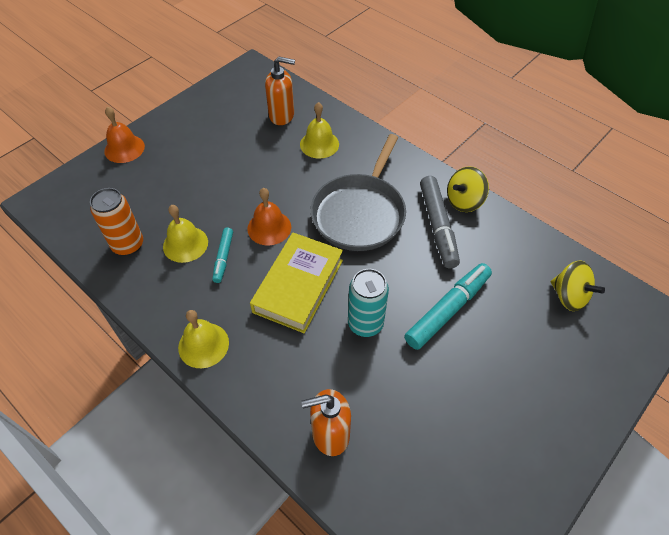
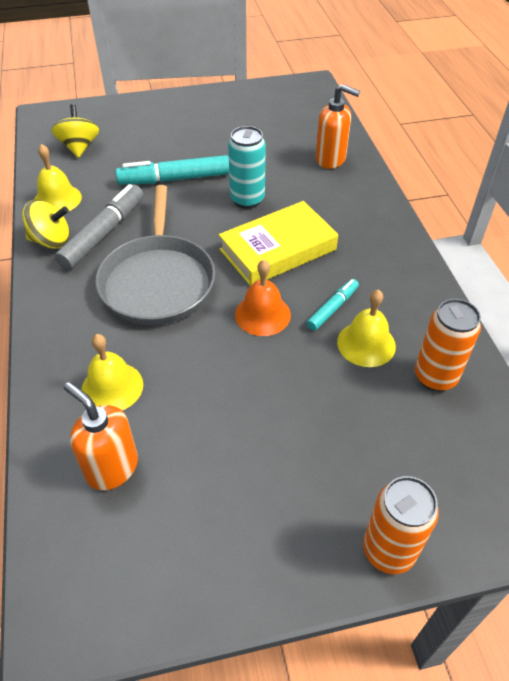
camera: 145 degrees left, 5 degrees down
(124, 148) = (388, 550): orange bell -> orange can
(203, 345) = (395, 247): yellow bell -> yellow bell (57, 199)
(360, 213) = (158, 281): grey pan -> grey pan turned 120 degrees clockwise

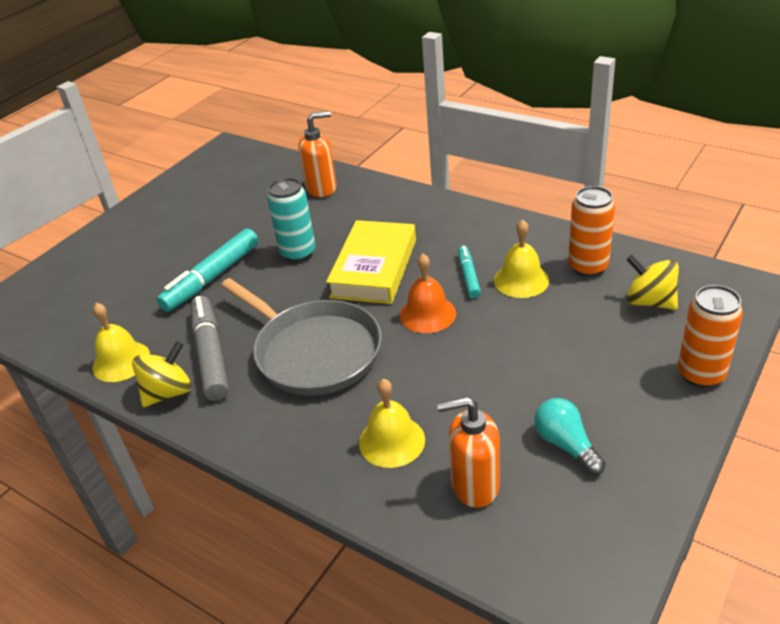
camera: 40 degrees left, 10 degrees down
(79, 147) = (76, 312): yellow spinning top -> yellow spinning top (650, 301)
(206, 500) = (566, 445): none -> turquoise light bulb

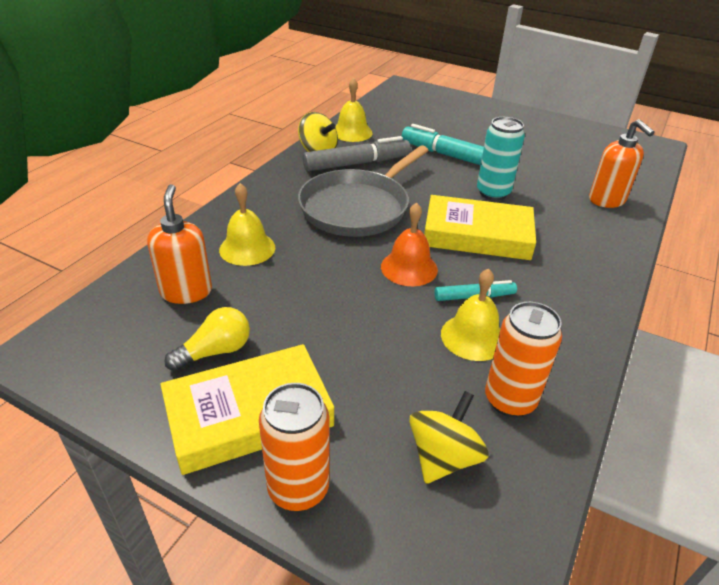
camera: 80 degrees right, 0 degrees up
(566, 445) = (215, 351): turquoise light bulb -> yellow light bulb
(638, 410) = (249, 414): none -> yellow book

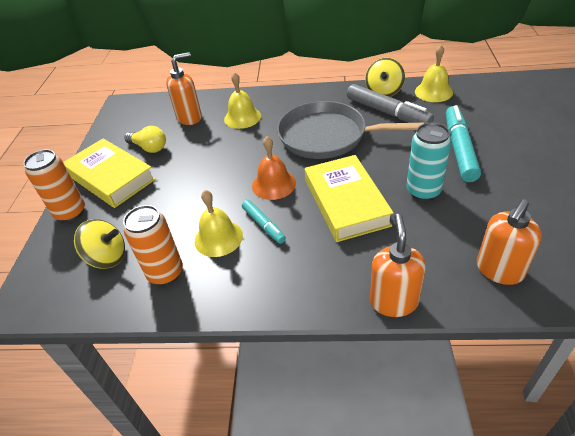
camera: 70 degrees right, 5 degrees up
(621, 258) = (393, 301): none -> orange soap dispenser

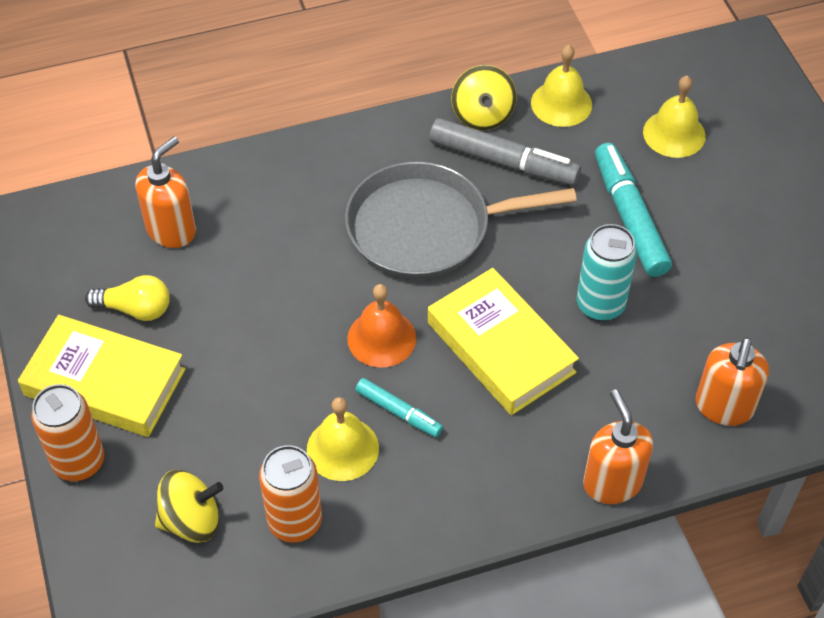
camera: 25 degrees left, 10 degrees up
(242, 117) = (267, 213): yellow bell -> yellow bell (674, 133)

